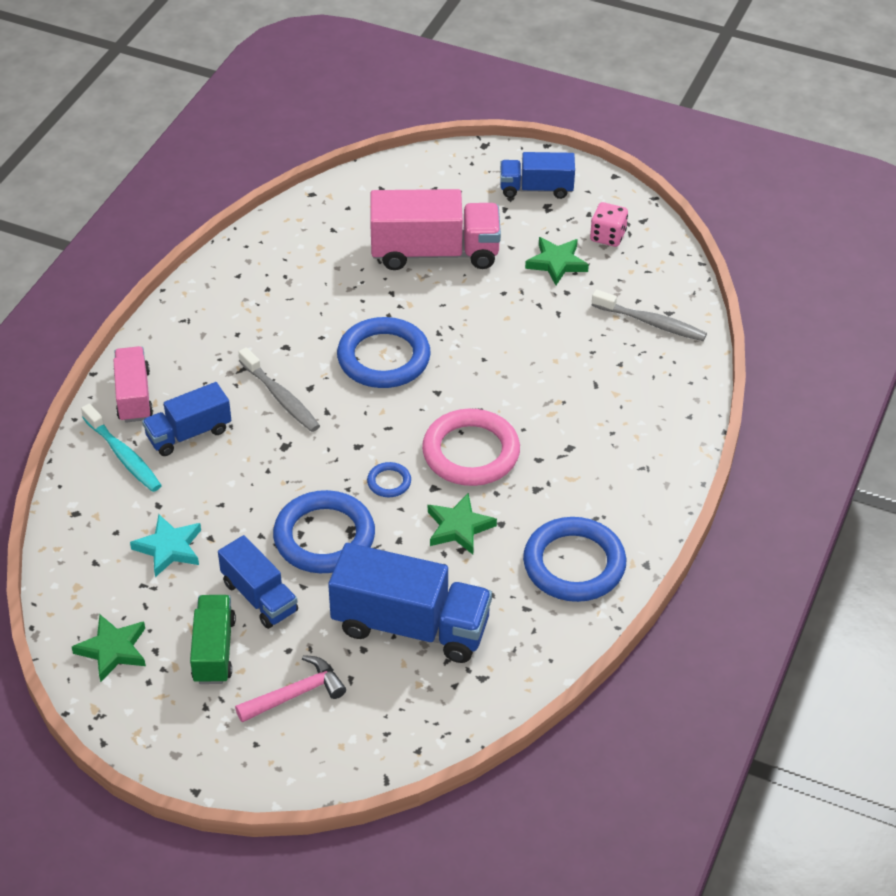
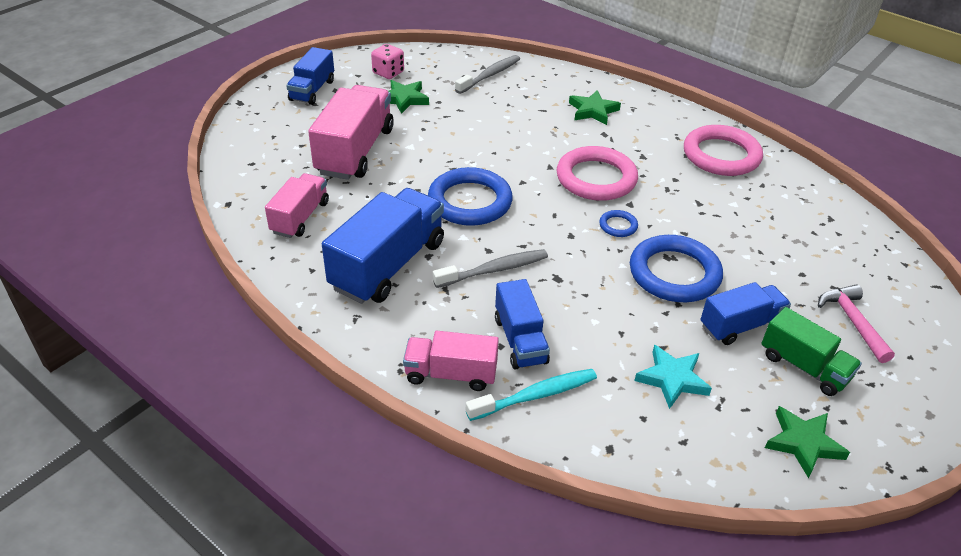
camera: 75 degrees left, 5 degrees down
(214, 650) = (804, 367): green truck -> green truck turned 150 degrees counterclockwise
(309, 246) = (300, 217): none -> pink truck
(411, 626) = (778, 244): blue truck -> blue truck (388, 265)
(459, 527) = (676, 200): green star -> green star (593, 111)
(574, 564) = (721, 155): blue ring -> pink ring

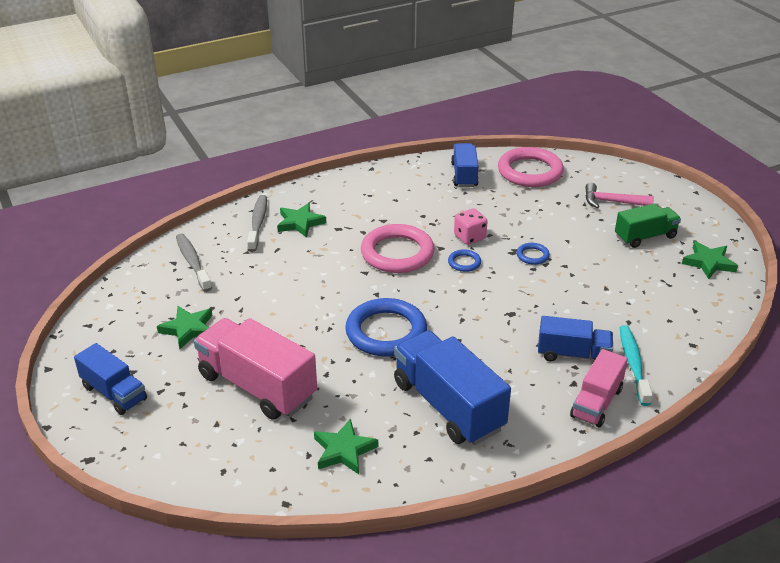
camera: 65 degrees left, 5 degrees down
(300, 217) = (344, 450): pink truck -> green star
(388, 73) = (128, 327): pink dice -> pink dice (469, 237)
(494, 270) = (485, 344): grey toothbrush -> grey toothbrush (258, 223)
(672, 379) = (638, 295): turquoise star -> none
(674, 273) = (532, 255): blue ring -> blue ring, size x0.45
(721, 155) = (407, 184): pink ring -> pink ring (530, 171)
(740, 326) = (598, 247): blue truck -> blue truck (464, 175)

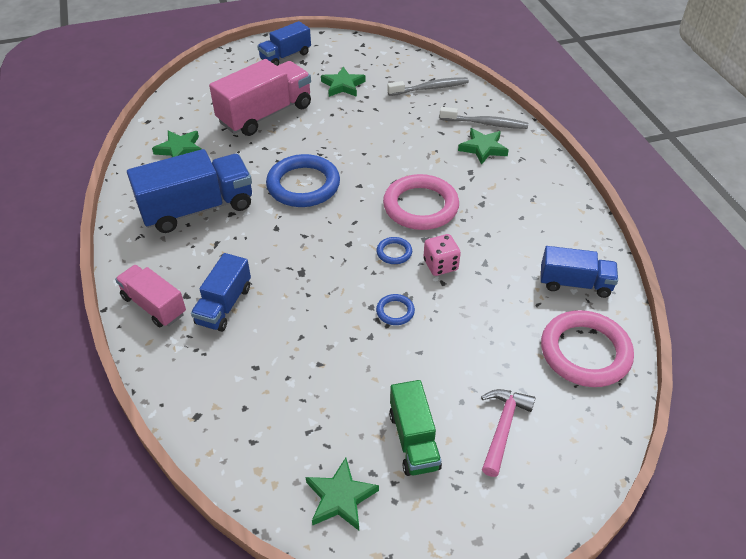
camera: 100 degrees right, 10 degrees up
(633, 364) = (190, 350): turquoise toothbrush -> none

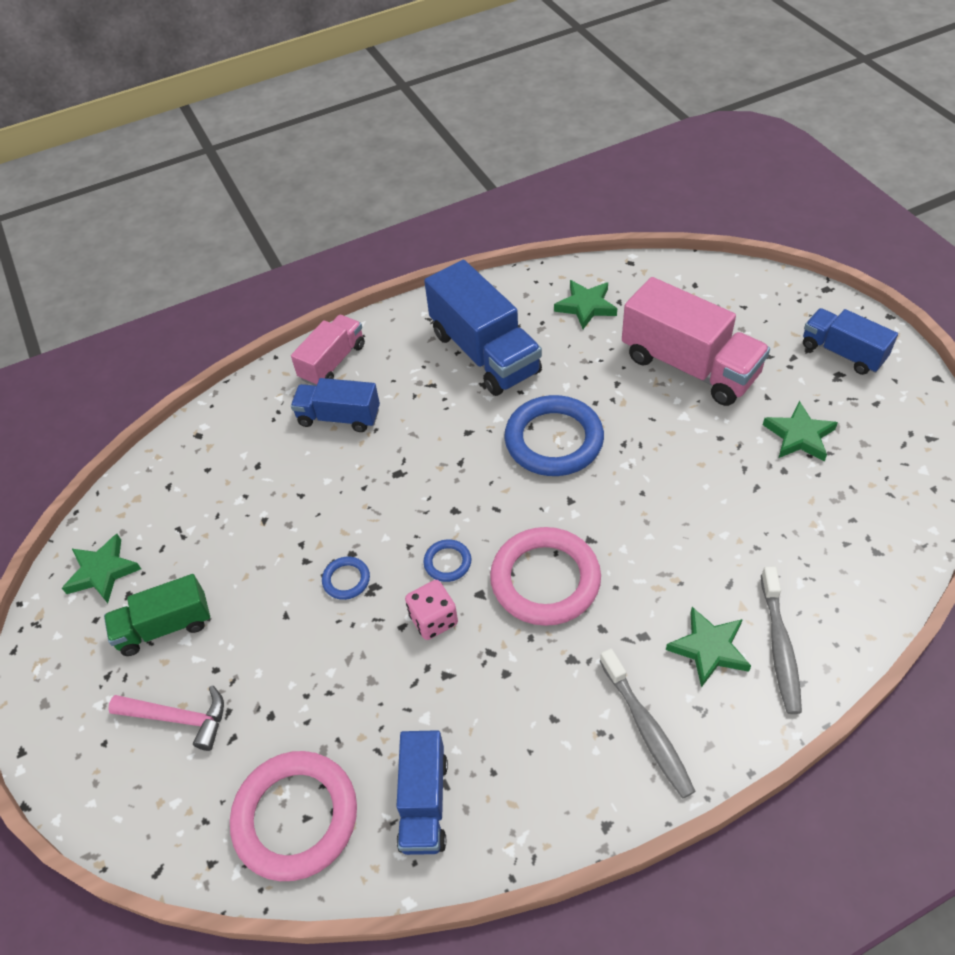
camera: 85 degrees right, 5 degrees up
(430, 88) = (847, 552): grey toothbrush -> grey toothbrush (647, 729)

